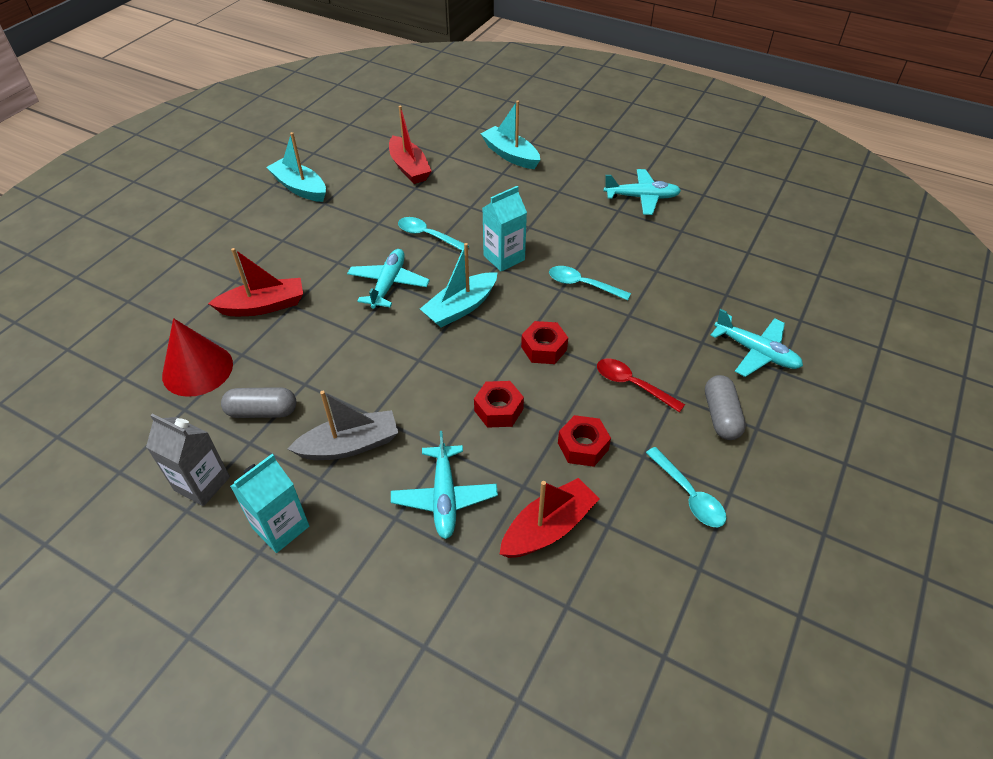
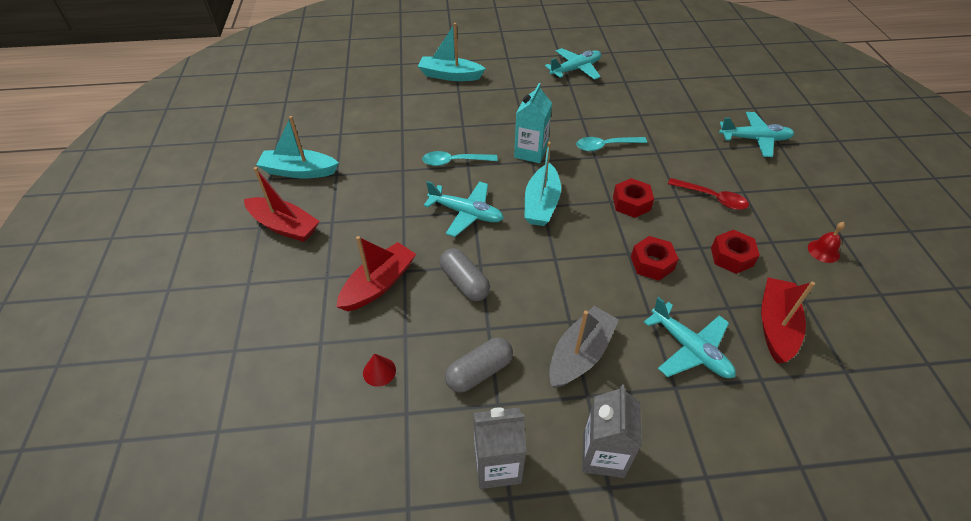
camera: 35 degrees left, 0 degrees up
(197, 369) = (379, 371): red cone -> red cone, size x0.44
(281, 527) = (603, 455): turquoise carton -> grey carton
(388, 284) = (466, 213): turquoise plane -> turquoise plane turned 135 degrees clockwise
(409, 168) = (379, 116): red boat -> red boat (284, 226)
(632, 385) = (712, 198): red spoon -> red spoon turned 150 degrees counterclockwise
(689, 495) = (823, 251): turquoise spoon -> red bell
(721, 416) = (782, 190): grey capsule -> grey capsule (464, 282)

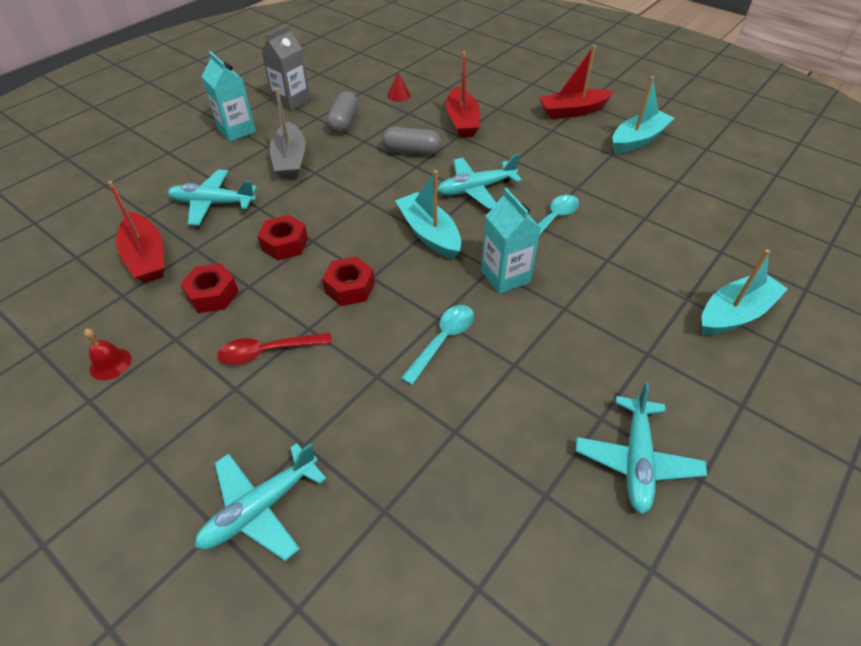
camera: 135 degrees right, 0 degrees up
(603, 455) = (237, 130): grey carton -> turquoise carton

